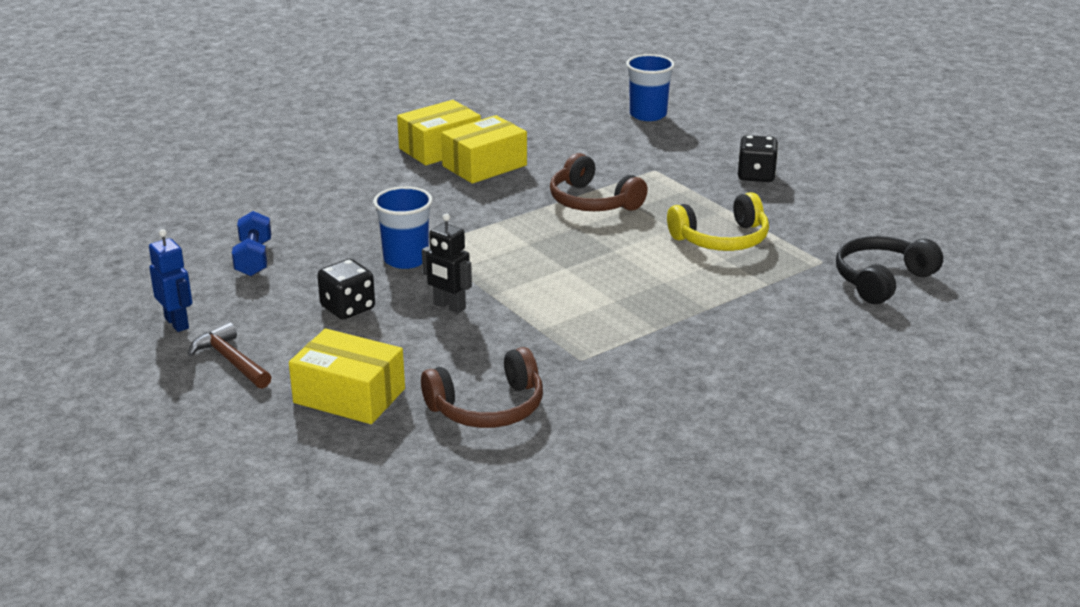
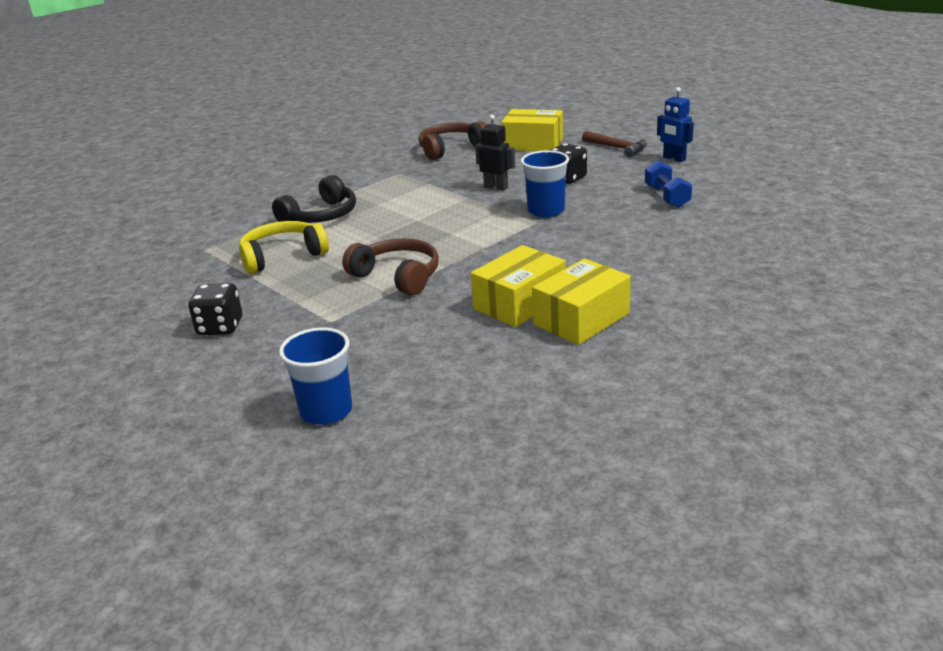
camera: 175 degrees right, 0 degrees up
(882, 280) = (166, 240): black headphones -> black headphones (321, 216)

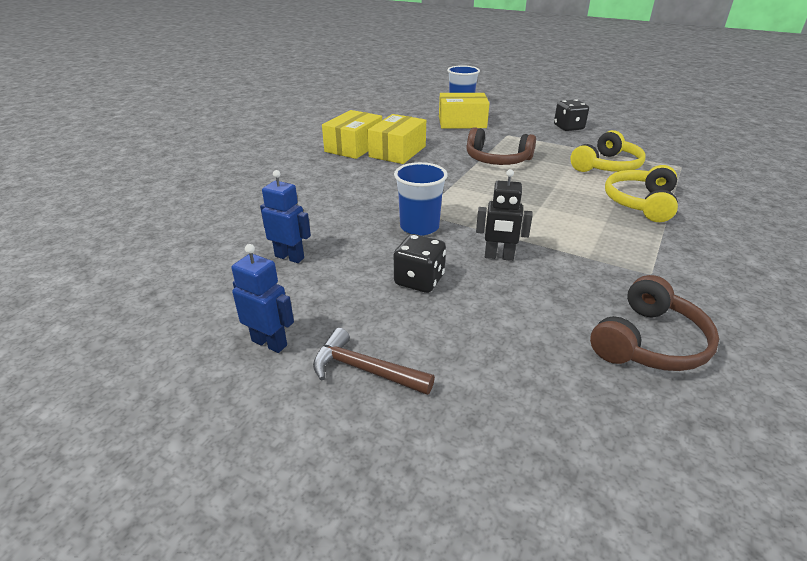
camera: 160 degrees right, 5 degrees up
(321, 216) = (640, 203): black headphones -> yellow headphones
(533, 144) = (521, 372): yellow box -> yellow box (462, 122)
(667, 197) = (289, 257): blue dumbbell -> blue robot

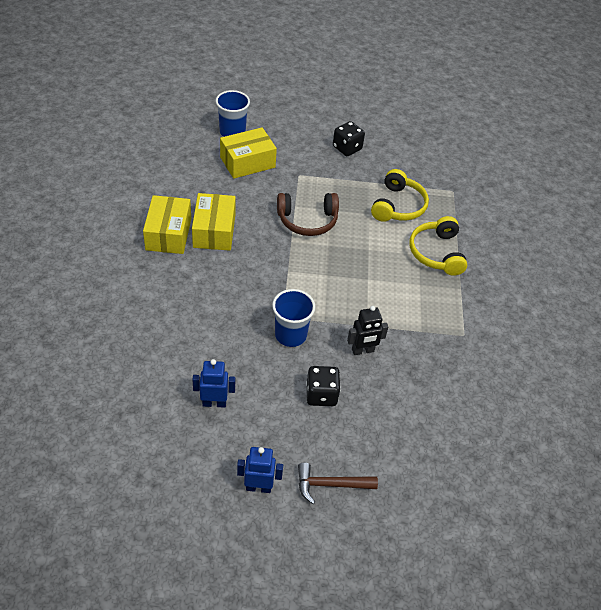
camera: 30 degrees left, 15 degrees up
(649, 342) = (478, 400): brown headphones -> none

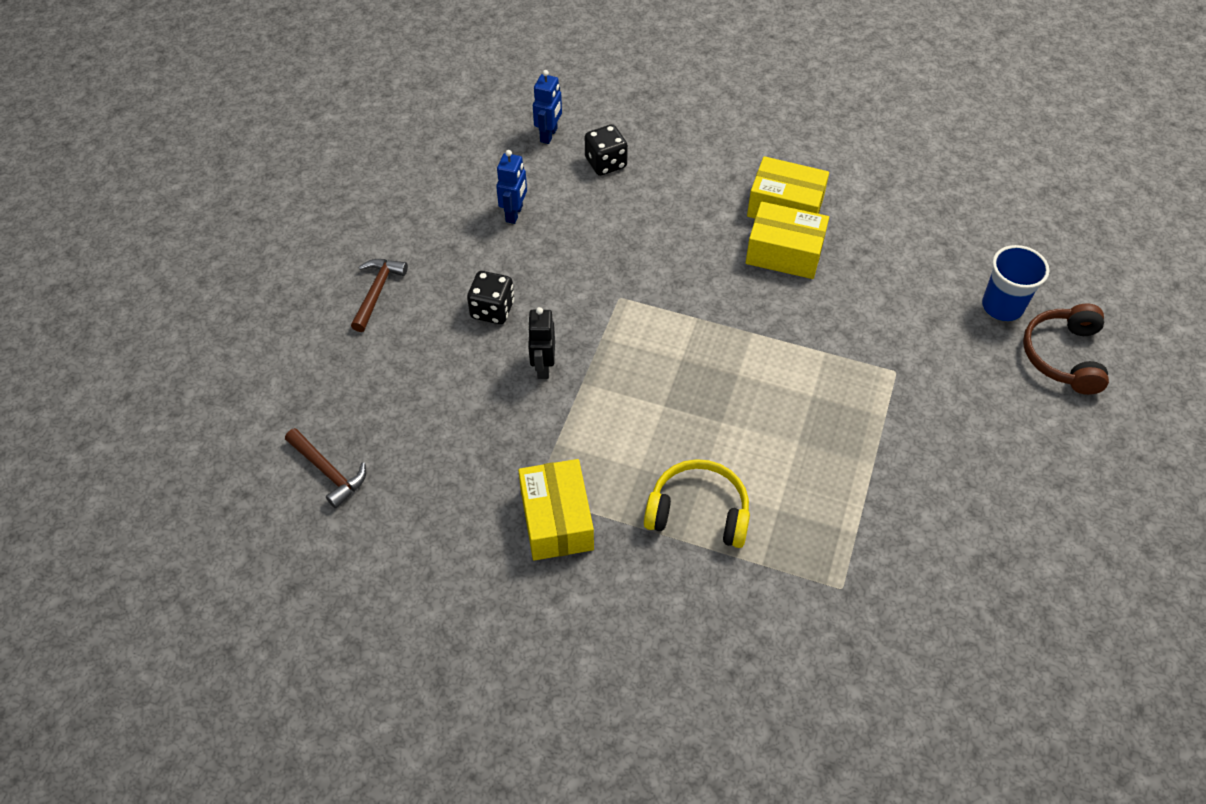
camera: 110 degrees right, 5 degrees up
(247, 162) = (928, 312): yellow box -> yellow box (556, 520)
(258, 487) = (400, 233): blue robot -> blue robot (549, 135)
(290, 335) = (589, 299): blue cup -> none
(307, 220) = (792, 360): brown headphones -> brown headphones (1063, 356)
(347, 148) = (962, 453): black dice -> black dice (606, 163)
(398, 206) = (811, 489): yellow headphones -> none
(506, 464) = (328, 471): none -> brown hammer

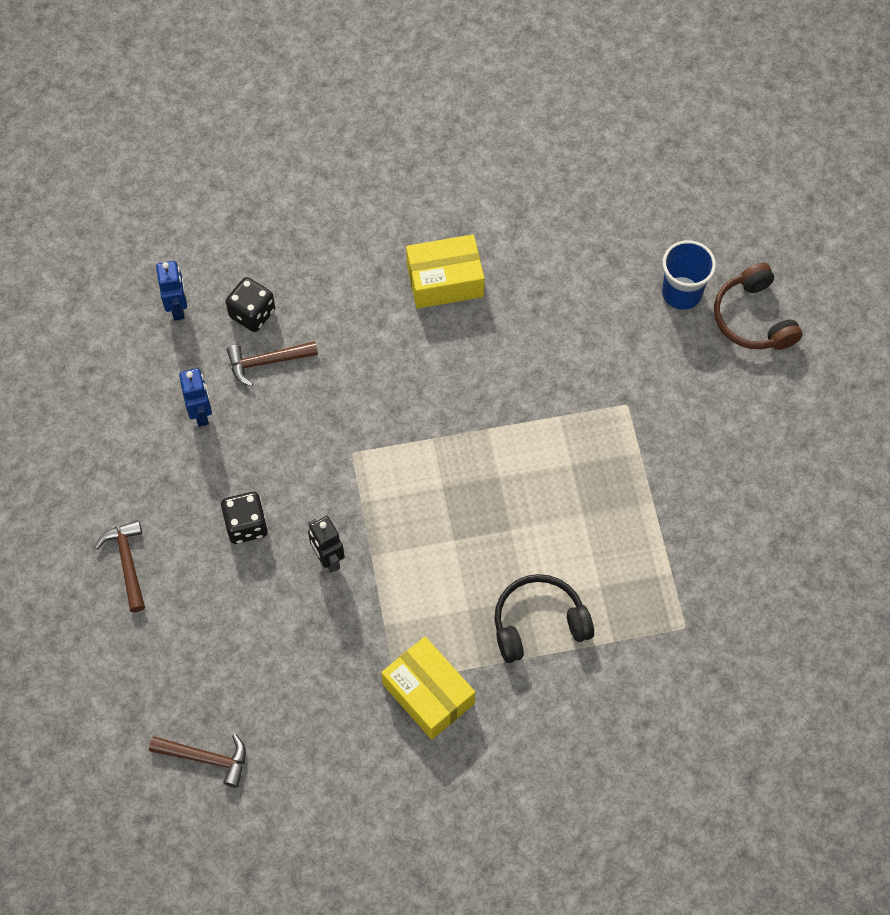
camera: 30 degrees left, 10 degrees up
(594, 201) = (267, 362): none -> brown hammer
(698, 512) = (538, 623): yellow headphones -> black headphones
(784, 253) = (471, 331): yellow box -> none

